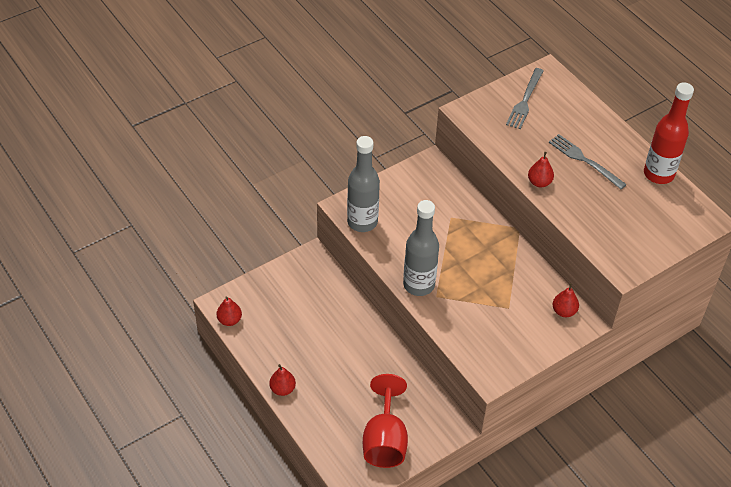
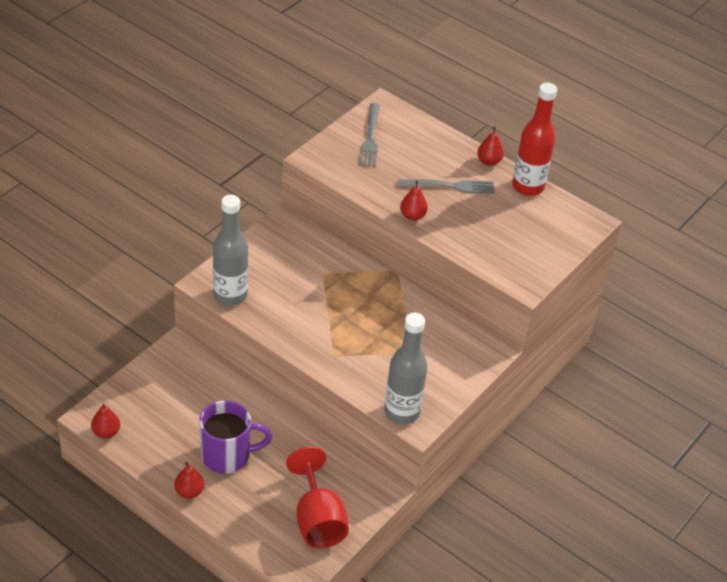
camera: 20 degrees left, 5 degrees down
(325, 364) = (227, 455): none -> purple mug
(419, 285) = (312, 347): grey bottle -> grey bottle (402, 412)
(564, 311) = (469, 344): red pear -> red pear (489, 161)
(584, 160) = (450, 186): grey fork -> grey fork turned 150 degrees clockwise

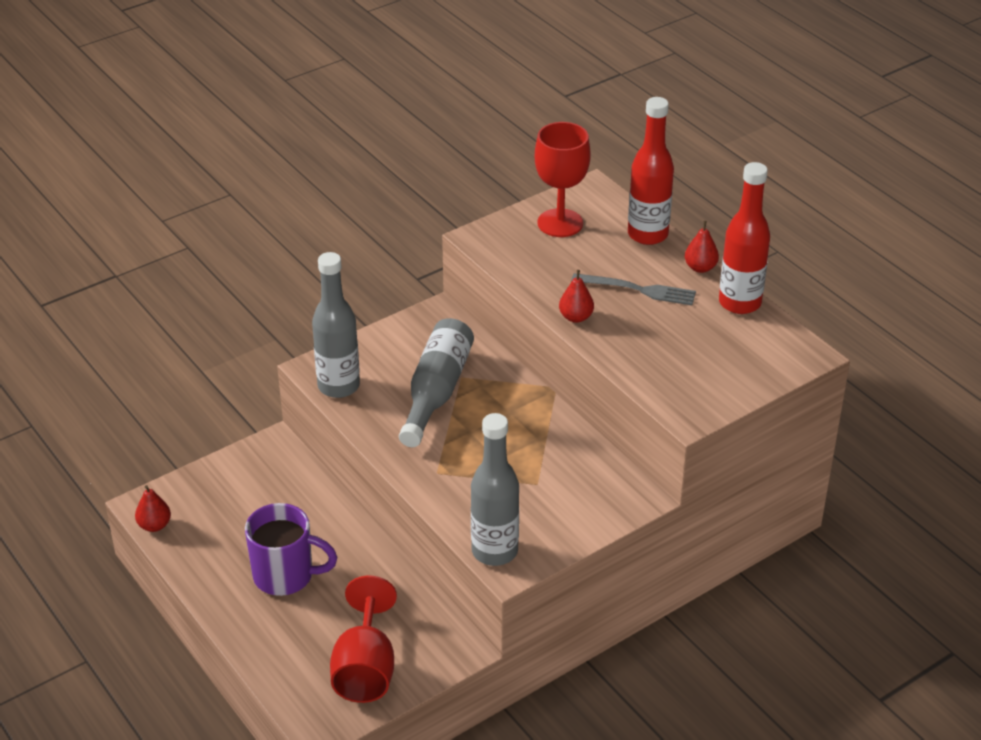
camera: 20 degrees right, 5 degrees down
(189, 492) = (224, 609): red pear -> none
(308, 288) = (436, 392): none -> grey bottle
(370, 138) = (560, 223): grey fork -> red goblet
(440, 139) = (647, 234): none -> red bottle

